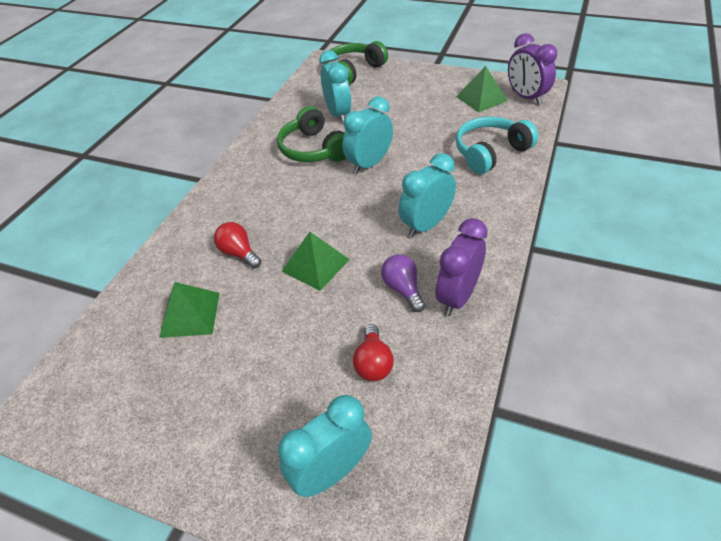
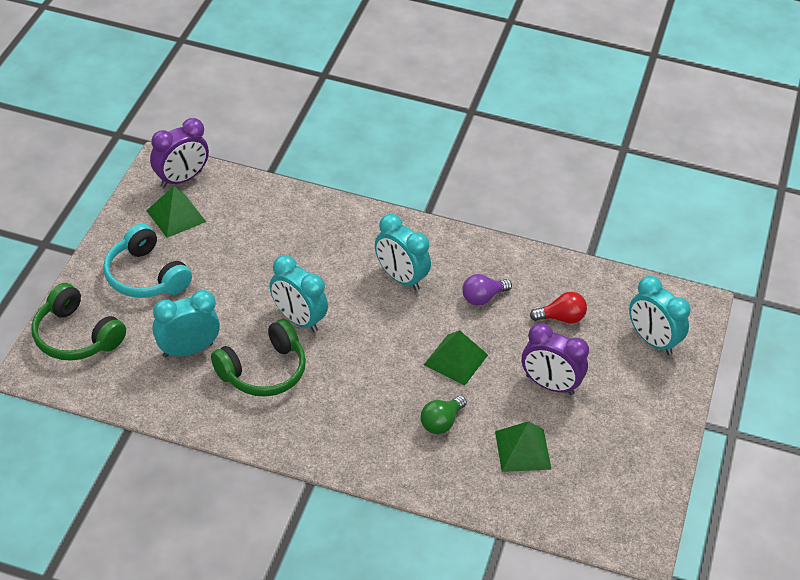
camera: 100 degrees left, 0 degrees up
(239, 253) = (441, 422): red light bulb -> green light bulb
(457, 297) = (489, 263): purple clock -> purple clock (549, 385)
(490, 152) = (287, 221): turquoise headphones -> turquoise headphones (145, 276)

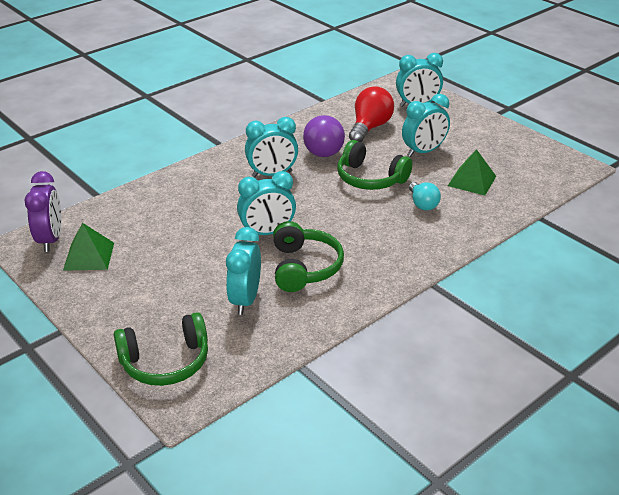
camera: 55 degrees left, 10 degrees down
(145, 276) = (138, 296): turquoise headphones -> none
(441, 422) = (422, 204): green light bulb -> turquoise light bulb
(456, 359) = (370, 178): green pyramid -> green headphones
(482, 298) = (324, 149): purple light bulb -> purple light bulb, size x1.62
(549, 385) = (423, 151): purple clock -> turquoise clock
(561, 318) = (370, 127): red light bulb -> red light bulb, size x1.62

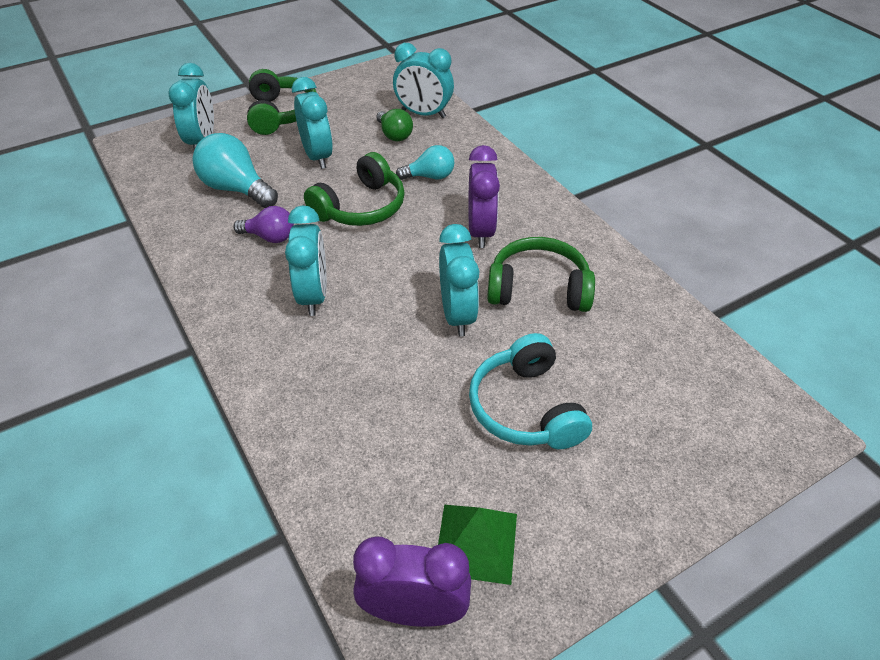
camera: 80 degrees left, 10 degrees up
(165, 362) = (725, 441): green headphones -> green headphones (281, 114)
(187, 268) = (526, 408): none -> turquoise headphones
(245, 300) = (600, 350): turquoise clock -> turquoise clock (423, 114)
(324, 149) = (270, 237): purple light bulb -> purple light bulb, size x0.62
(362, 235) = (481, 231): none -> purple clock
(370, 127) = (236, 189): red light bulb -> turquoise light bulb
(472, 181) = (394, 135): green pyramid -> green light bulb

